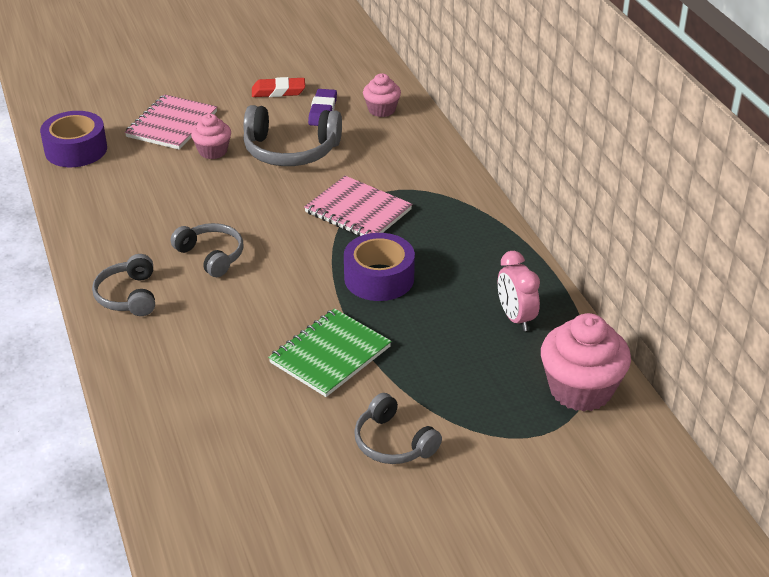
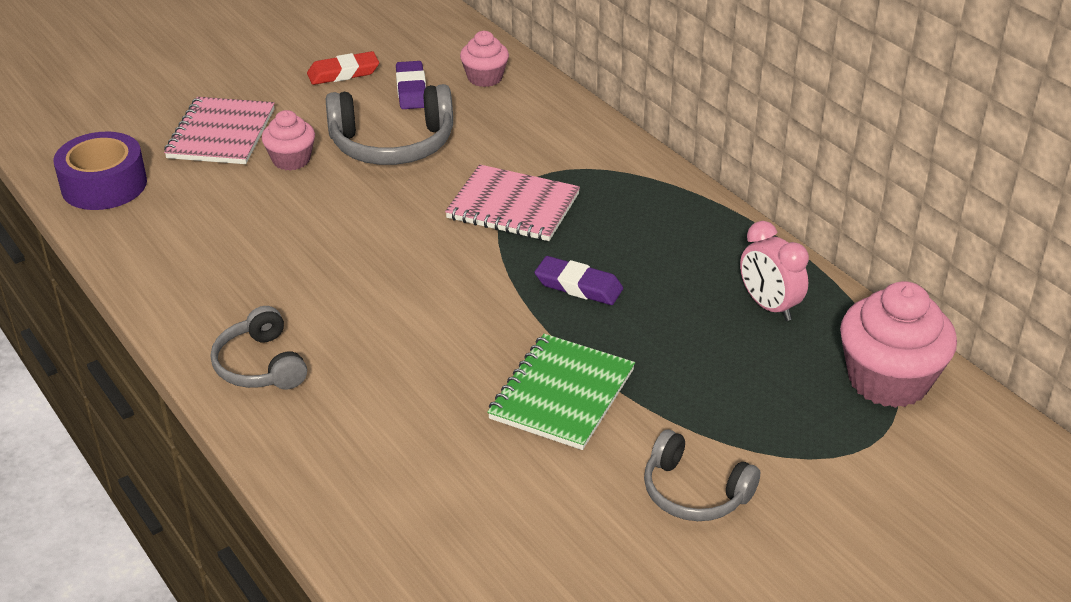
camera: 15 degrees left, 0 degrees up
(211, 256) = (349, 293): grey headphones -> none
(379, 278) = (578, 286): purple tape -> purple eraser

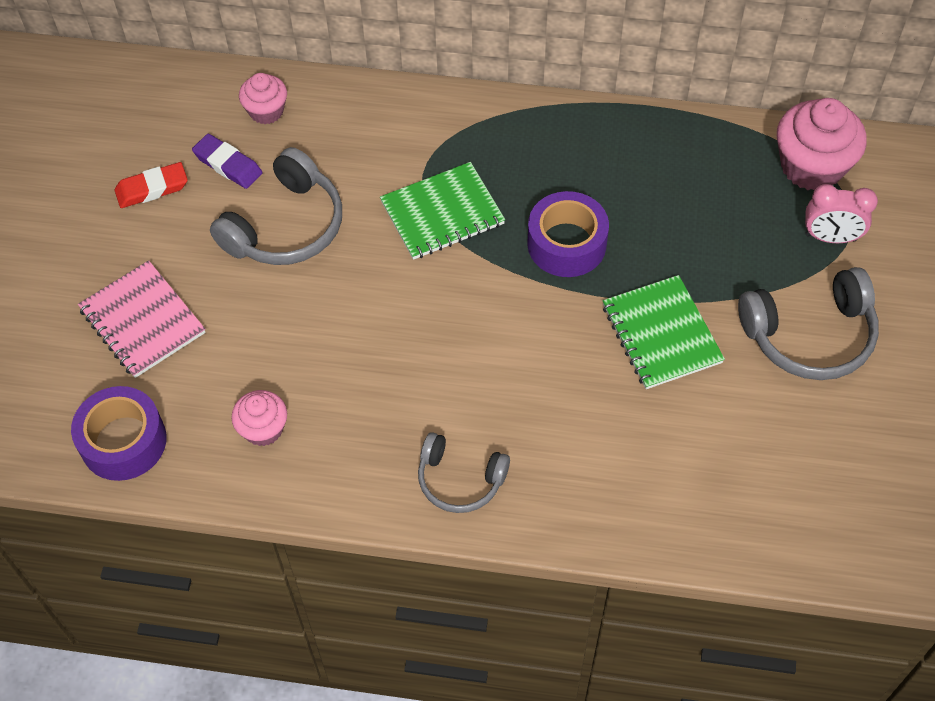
camera: 45 degrees left, 20 degrees up
(291, 160) = (232, 300): pink cupcake -> pink cupcake (263, 429)
(343, 73) = (152, 189): red eraser -> red eraser turned 45 degrees clockwise
(513, 206) = (442, 213): pink notebook -> green notebook
(578, 286) = (566, 244): purple eraser -> purple tape
(694, 493) = (810, 336): grey headphones -> grey headphones, size x1.57
(769, 306) = (690, 165): pink clock -> pink clock (830, 237)

